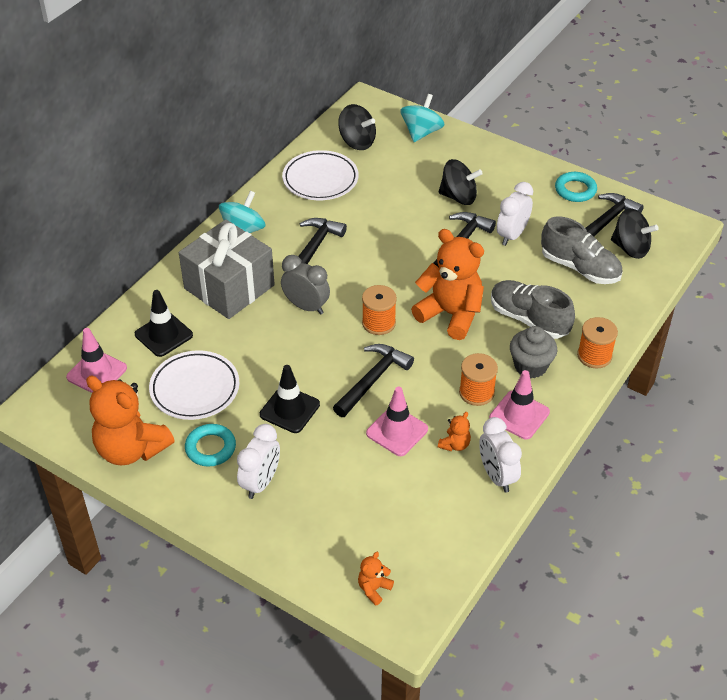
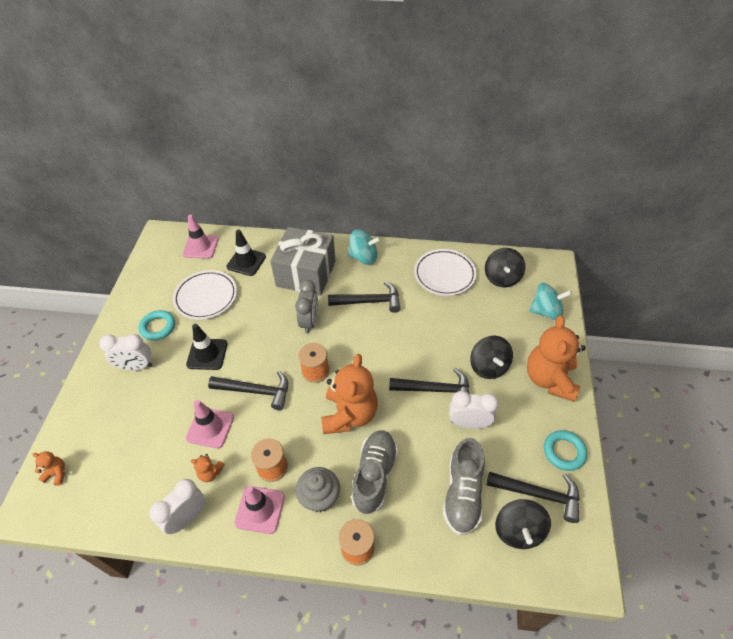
camera: 65 degrees right, 5 degrees up
(131, 449) = (144, 290): orange teddy bear -> orange teddy bear (549, 379)

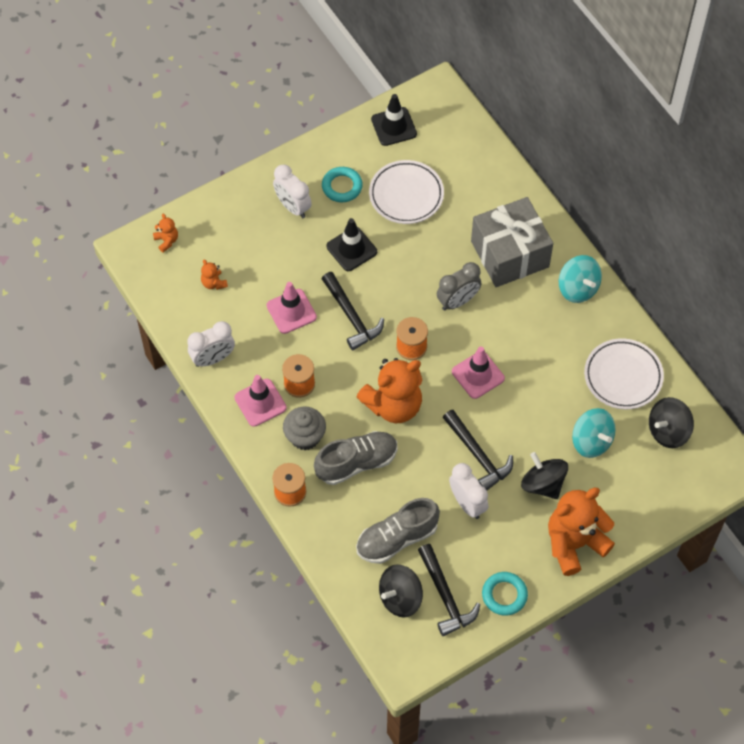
camera: 50 degrees right, 10 degrees up
(187, 517) = (213, 358): white clock -> white clock turned 150 degrees clockwise
(201, 247) = (456, 137): pink traffic cone -> pink traffic cone (478, 375)
(210, 473) = (257, 344): orange teddy bear -> orange teddy bear (214, 283)
(246, 262) = (476, 191): black traffic cone -> black traffic cone (394, 126)
(369, 301) = (527, 333): black hammer -> none
(488, 366) = (543, 484): black spinning top -> black spinning top turned 105 degrees clockwise
(546, 311) = (658, 497): turquoise spinning top -> turquoise spinning top (591, 441)

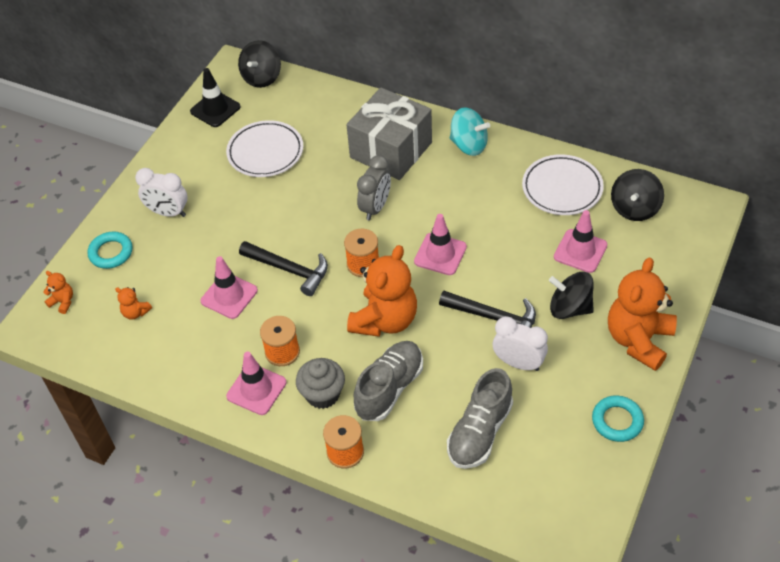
camera: 30 degrees left, 10 degrees down
(213, 358) = (181, 377): white clock -> none
(342, 186) = (202, 175): turquoise ring -> turquoise ring (111, 253)
(351, 249) = (248, 217): black traffic cone -> none
(400, 598) = (526, 483): black spinning top -> black spinning top (262, 77)
(445, 596) = (566, 455): black hammer -> none
(591, 441) = (580, 251): turquoise spinning top -> pink traffic cone

